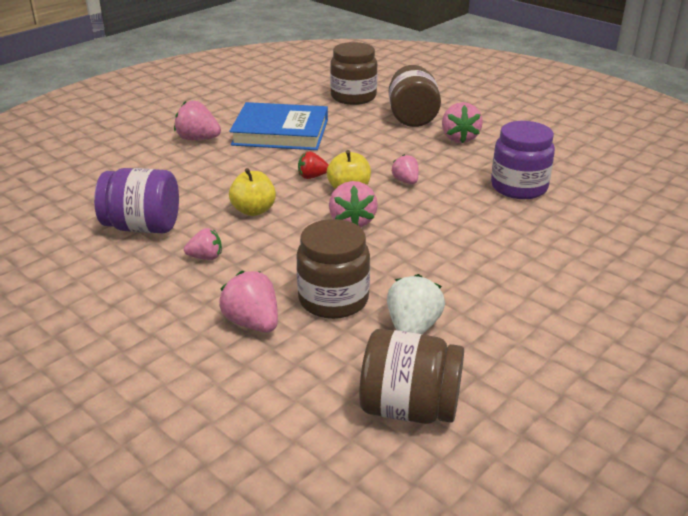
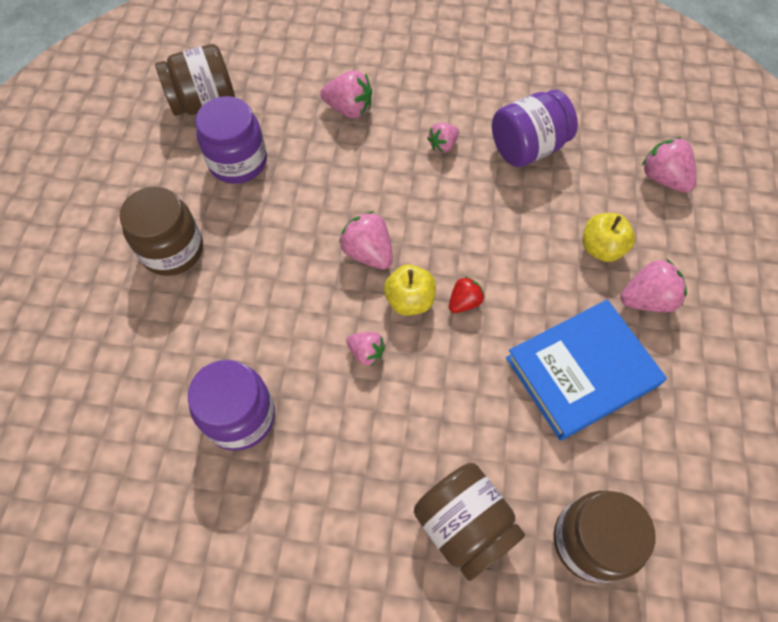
camera: 145 degrees right, 30 degrees up
(253, 210) = (465, 218): yellow apple -> yellow apple (601, 248)
(333, 299) = (312, 157): brown jar -> brown jar (172, 250)
(412, 328) = (238, 162): white strawberry -> purple jar
(459, 138) = (367, 501): pink strawberry -> pink strawberry (663, 178)

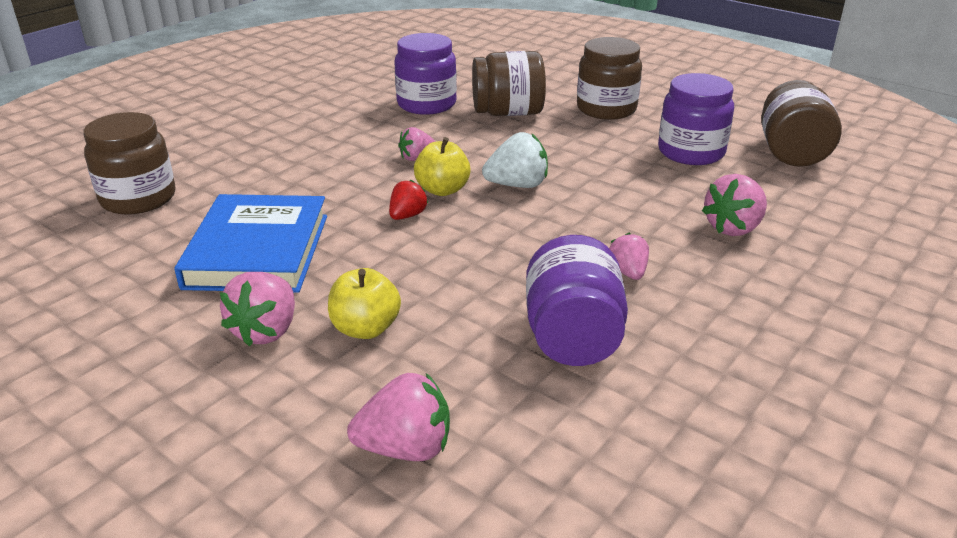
camera: 120 degrees right, 30 degrees down
(368, 253) = (517, 185): pink strawberry -> white strawberry
(464, 302) = (407, 216): red strawberry -> red strawberry turned 135 degrees counterclockwise
(464, 525) = (233, 155): brown jar -> brown jar (508, 113)

